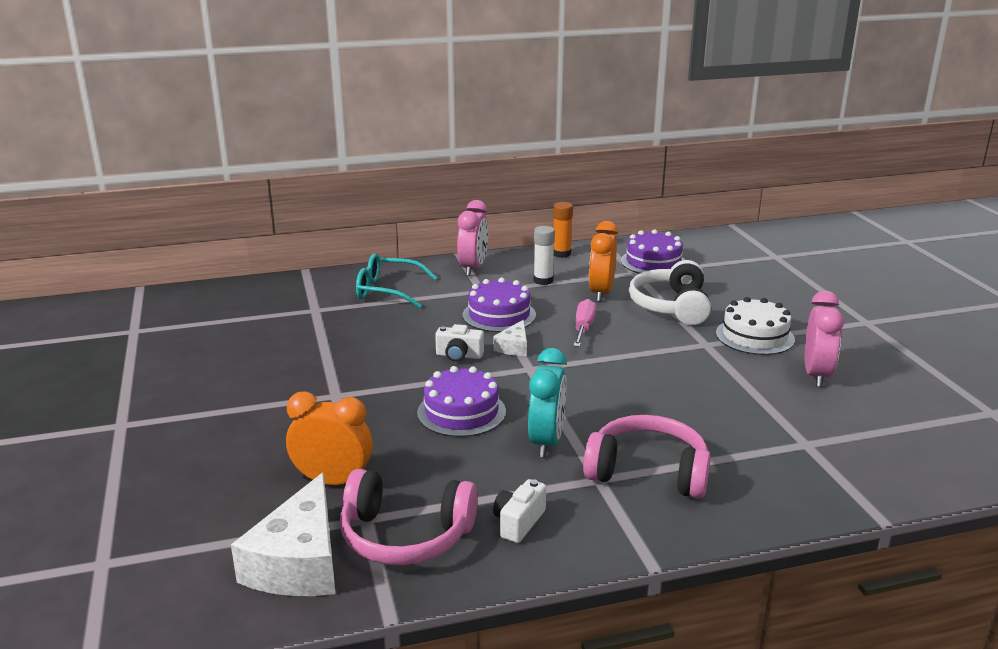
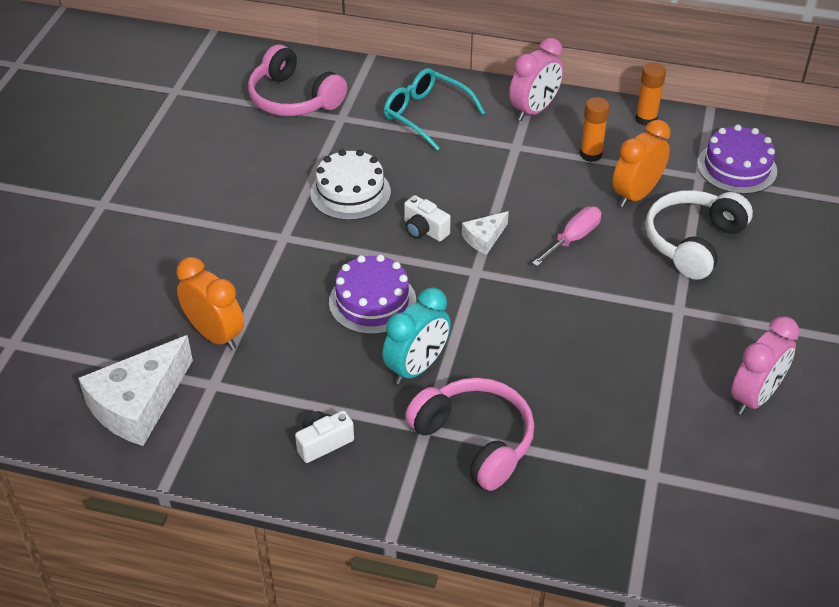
camera: 30 degrees right, 20 degrees up
(405, 536) = (229, 415): pink headphones -> pink headphones (294, 98)
(499, 315) = (505, 189): purple cake -> none
(543, 281) = (591, 154): white glue stick -> orange glue stick
(754, 336) = (742, 319): white cake -> white cake (350, 192)

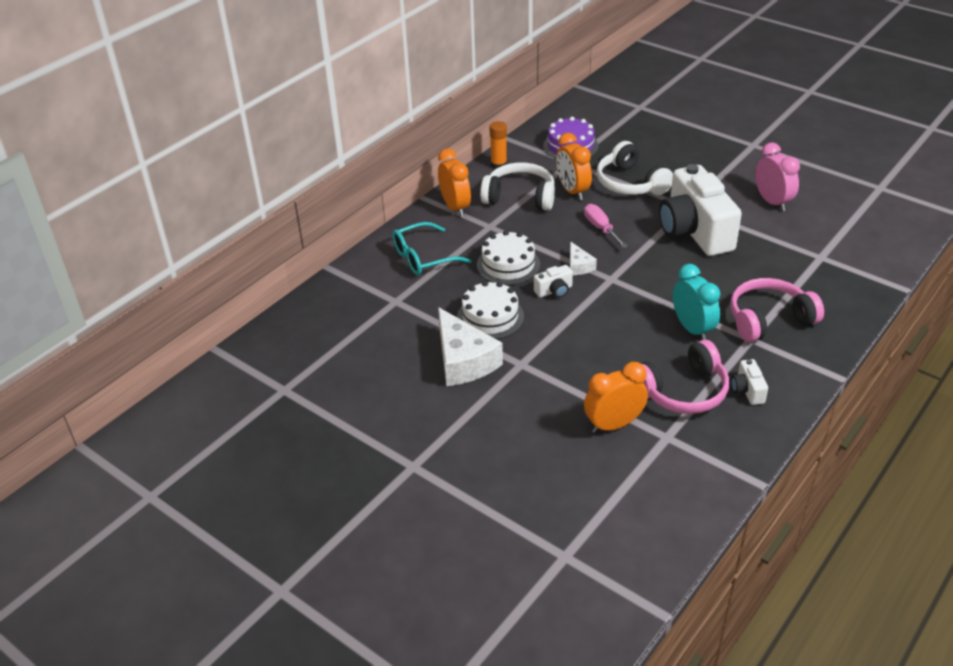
camera: 65 degrees left, 5 degrees down
(138, 404) = (671, 484): white cheese -> white cheese (463, 360)
(294, 98) = (351, 321): pink headphones -> pink headphones (683, 391)
(372, 301) = (617, 334): purple cake -> none
(451, 181) = (508, 265): none -> white cake
(534, 110) = (455, 207): pink clock -> orange clock
(591, 154) = (520, 197): orange glue stick -> white headphones
(625, 328) = (694, 231): none -> white camera

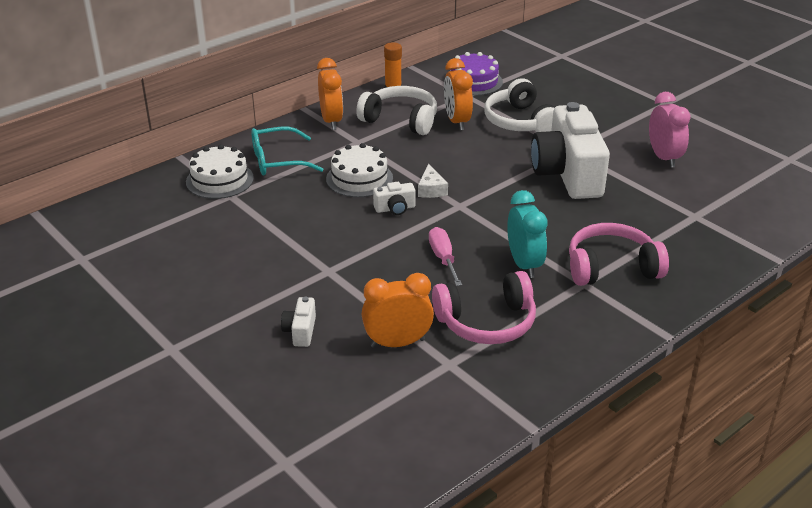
camera: 10 degrees right, 5 degrees down
(463, 360) = (271, 259): white cheese -> none
(490, 317) = (318, 223): white cake -> white cake (219, 180)
(601, 228) = (470, 158): pink screwdriver -> pink screwdriver (443, 258)
(747, 390) = (557, 332): white camera -> white camera (300, 331)

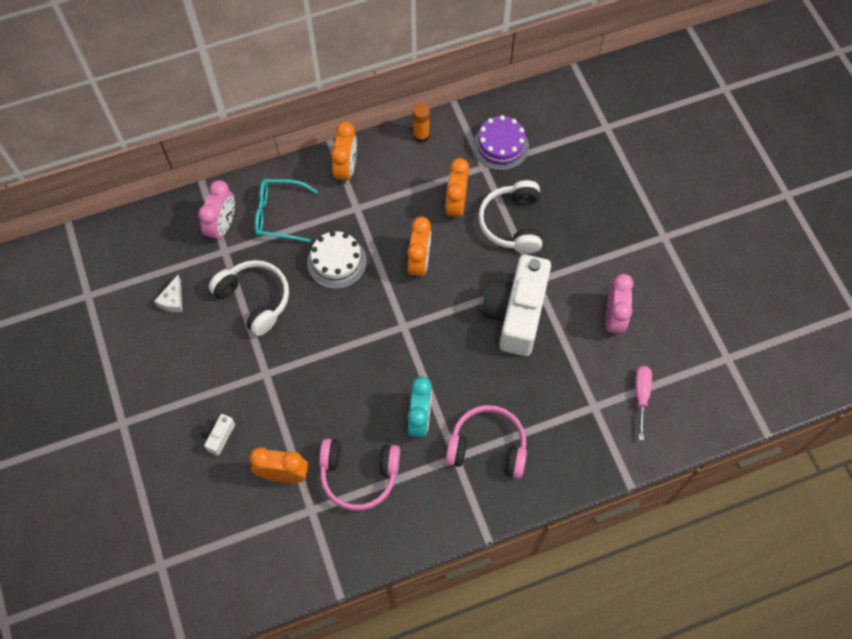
camera: 20 degrees right, 30 degrees up
(219, 180) = (223, 226): white cake -> pink clock
(395, 208) = (349, 312): white camera -> none
(401, 120) = (407, 187): white headphones -> white headphones (254, 299)
(431, 189) = (390, 296): white cheese -> white cheese (173, 300)
(443, 258) = (360, 389): pink screwdriver -> pink screwdriver (641, 396)
(446, 162) = (419, 262): none -> orange clock

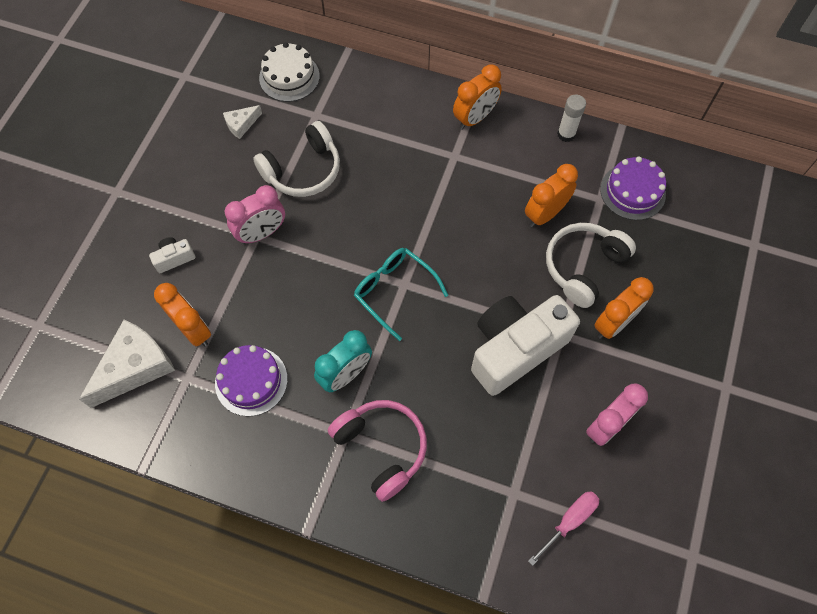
camera: 40 degrees right, 0 degrees up
(223, 226) = (332, 95): pink clock -> pink clock (262, 233)
(254, 299) = (303, 170): white headphones -> white headphones turned 60 degrees clockwise
(266, 533) = (135, 367): none -> white cheese
(279, 214) = (385, 116): turquoise glasses -> turquoise glasses (394, 291)
(336, 262) = (397, 188): white cake -> white cake (289, 77)
(359, 475) = (251, 381): pink headphones -> purple cake
(419, 262) = (467, 240): orange clock -> orange clock (613, 324)
(421, 135) = (566, 134): orange glue stick -> white glue stick

